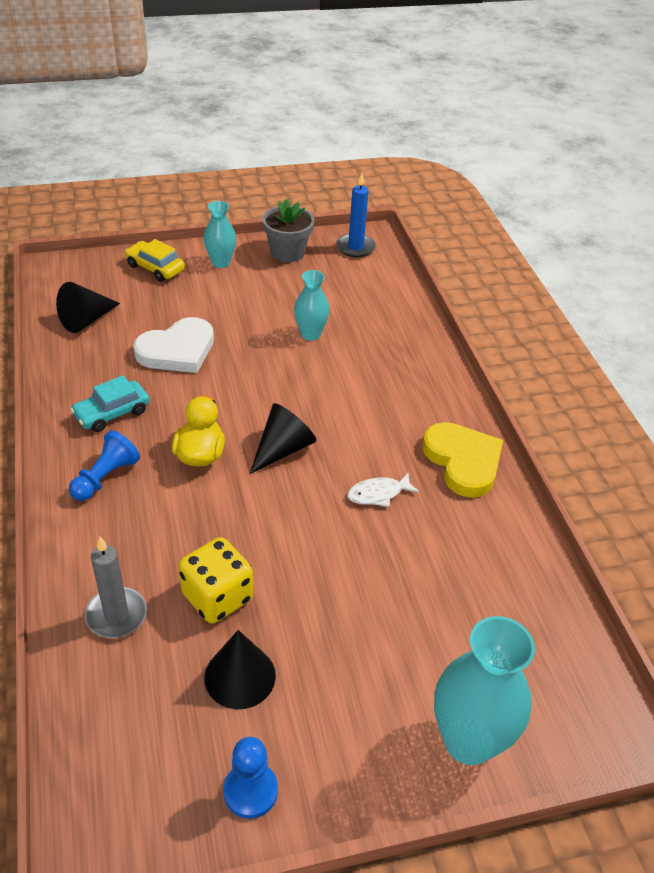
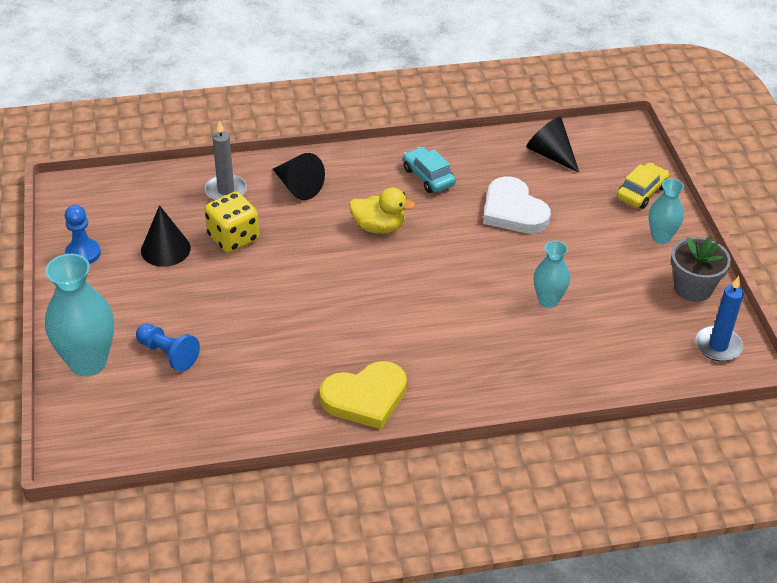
camera: 95 degrees right, 0 degrees up
(105, 477) = (355, 178): blue pawn -> blue pawn (168, 354)
(283, 449) = (384, 276): black cone -> black cone (298, 187)
(378, 494) = (328, 334): white fish -> none

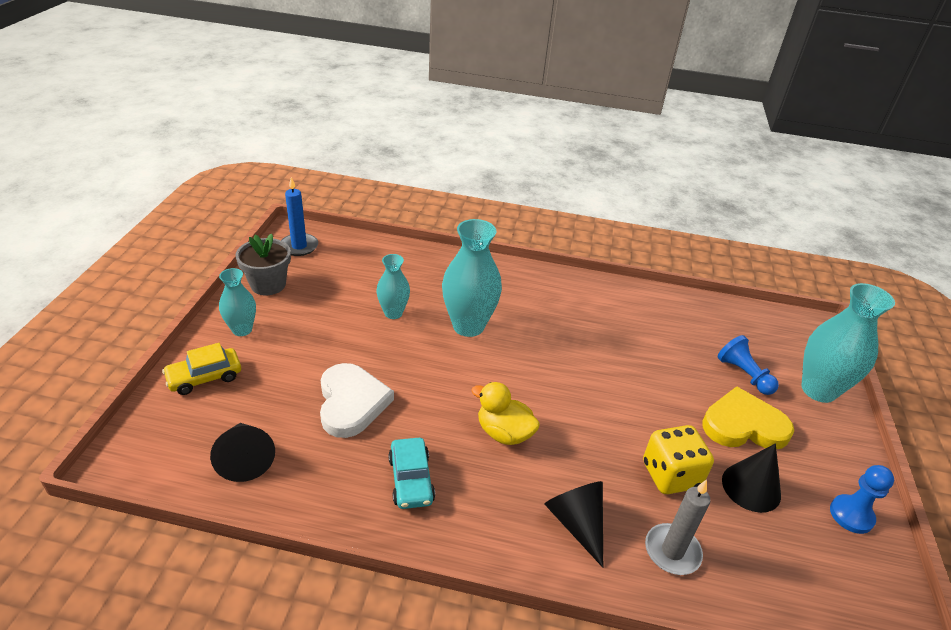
camera: 160 degrees left, 5 degrees down
(365, 398) = (583, 295): yellow heart -> yellow heart (743, 425)
(467, 312) = (468, 326): none -> turquoise vase

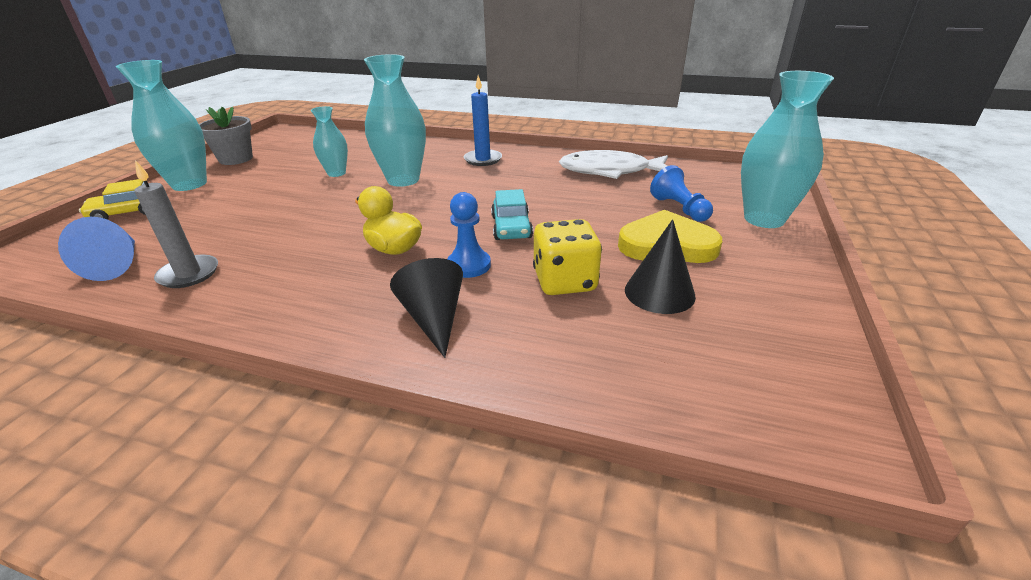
camera: 10 degrees right, 5 degrees down
(242, 330) = (189, 184): turquoise vase -> turquoise vase, size x1.73
(245, 458) = (117, 265): black cone -> blue cone
(299, 246) = (281, 138): blue candle -> blue candle (483, 159)
(351, 403) = (253, 228): white heart -> none
(411, 480) = (271, 282): turquoise car -> turquoise car (511, 227)
(667, 315) = (609, 171): none -> white fish
(672, 551) = (538, 345): grey candle -> grey candle (189, 274)
(851, 515) = (783, 318): blue pawn -> blue pawn (469, 265)

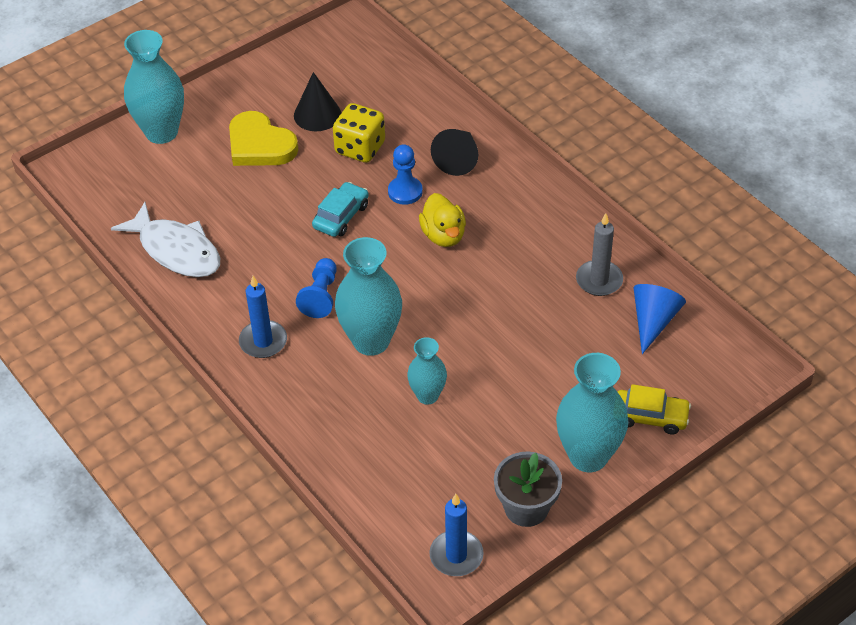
camera: 145 degrees left, 15 degrees up
(278, 139) = (456, 555): none -> blue candle
(679, 209) = (198, 172): blue pawn -> blue pawn (320, 296)

